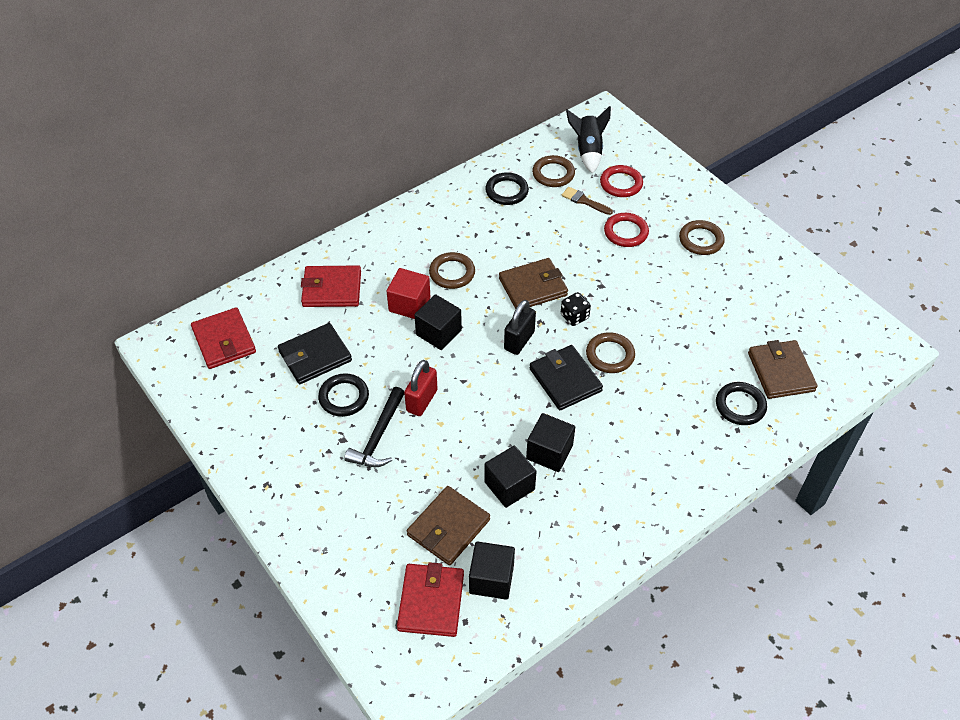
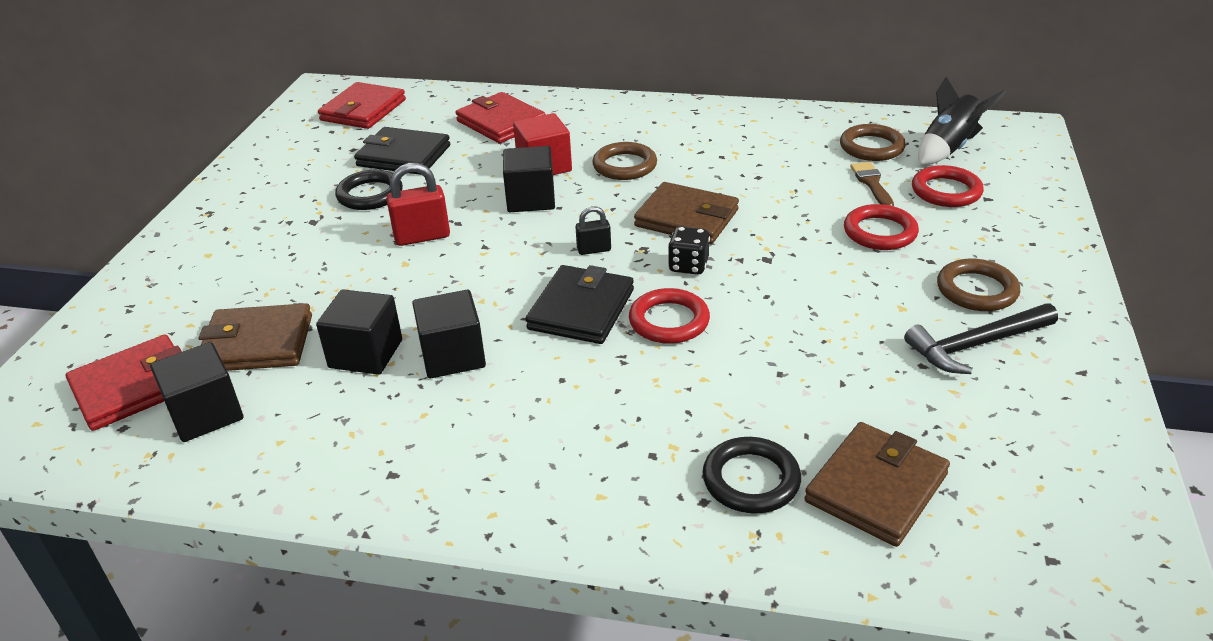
camera: 50 degrees right, 15 degrees down
(378, 436) = (341, 237): black hammer -> black hammer (975, 345)
(506, 191) = (792, 136): black ring -> none
(519, 341) = (594, 250): black padlock -> black padlock, size x0.59
(610, 355) = (669, 321): brown ring -> red ring

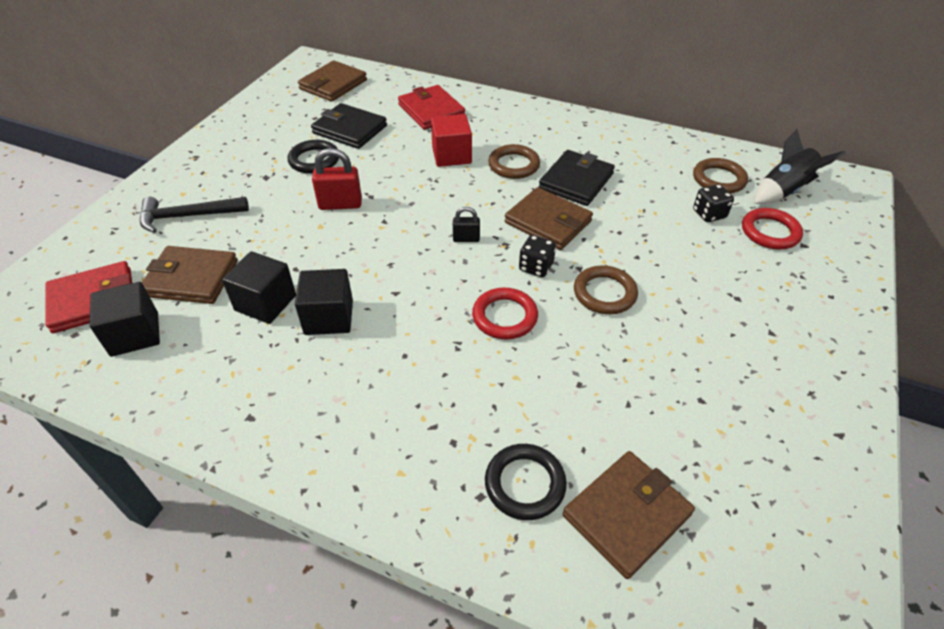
camera: 10 degrees right, 10 degrees up
(363, 110) = (333, 84): red wallet -> brown wallet
(531, 199) = (432, 184): black cube -> none
(581, 309) = (439, 293): black wallet -> black wallet (576, 181)
(872, 183) = (709, 214): brown brush -> black dice
(880, 232) = (702, 262): red ring -> none
(975, 345) = (753, 389): black hammer -> black hammer (188, 216)
(976, 290) = (769, 334): brown ring -> brown ring (604, 293)

